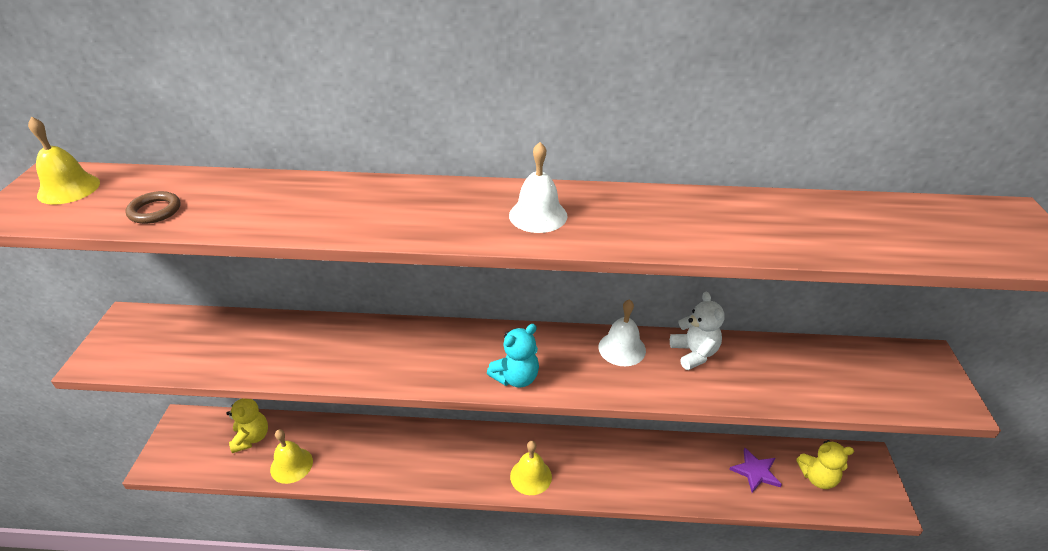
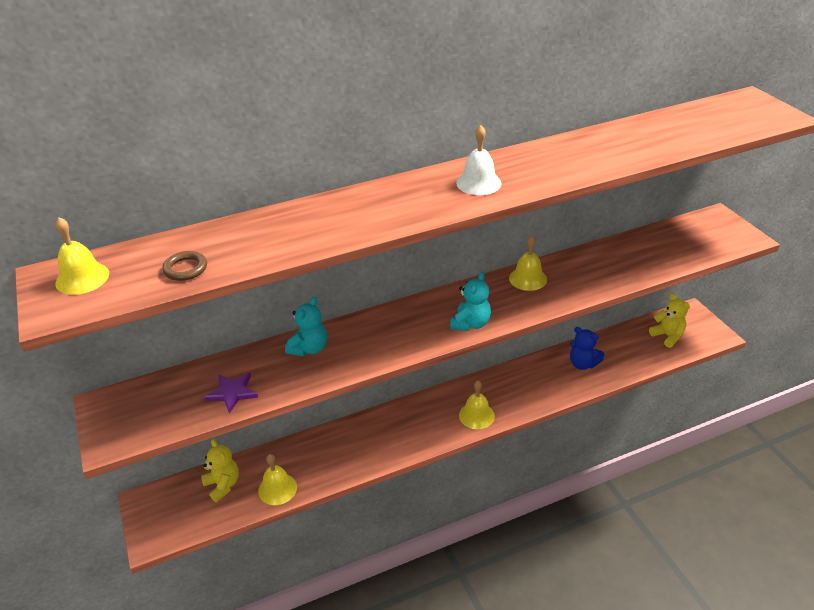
camera: 25 degrees left, 0 degrees up
(337, 338) = (309, 348): none -> turquoise teddy bear
(622, 348) = (528, 278): white bell -> yellow bell
(689, 468) = (582, 364): none -> blue teddy bear
(694, 353) = (577, 264): white teddy bear -> none
(755, 471) = (627, 348): purple star -> purple star (232, 393)
(817, 477) = (667, 336): yellow teddy bear -> yellow teddy bear turned 105 degrees counterclockwise

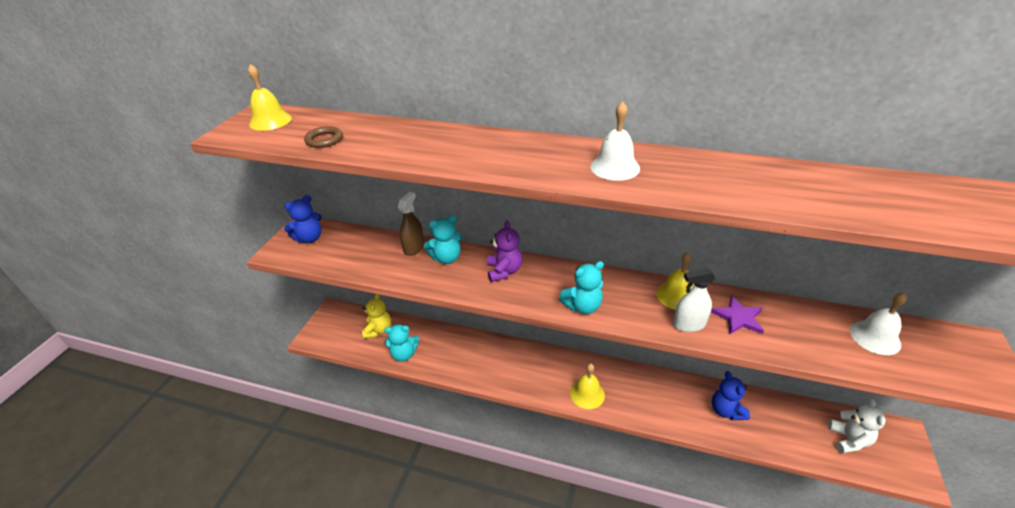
camera: 40 degrees right, 0 degrees up
(130, 409) = (309, 238): none -> blue teddy bear
(232, 393) = (369, 261): purple star -> purple star (738, 317)
(264, 357) = (414, 248): none -> brown spray bottle
(277, 489) = (404, 354): yellow bell -> turquoise teddy bear
(376, 331) = (504, 271): none -> purple teddy bear
(556, 295) = (689, 324): none -> white spray bottle
(666, 242) = (875, 337): none -> white bell
(667, 336) = (848, 440): yellow teddy bear -> white teddy bear

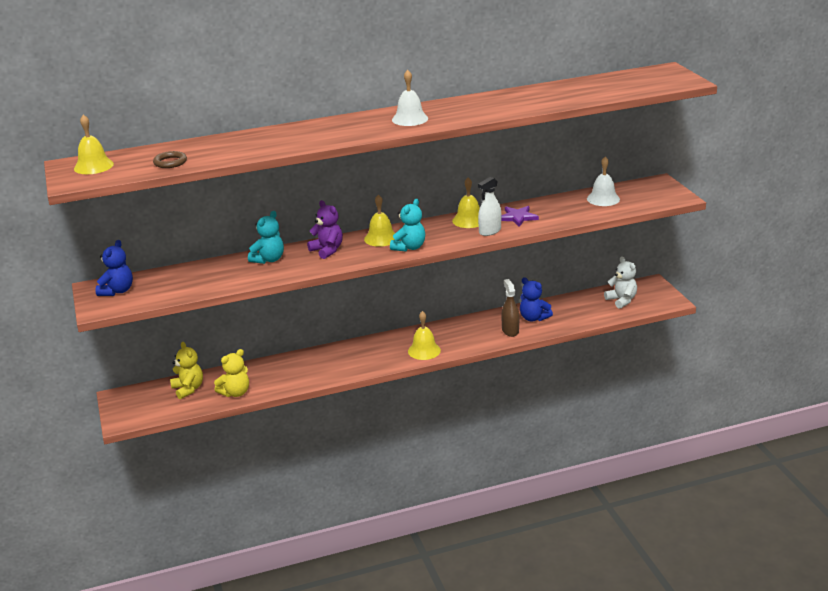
camera: 35 degrees left, 10 degrees down
(404, 354) = (235, 393): turquoise teddy bear -> yellow teddy bear
(414, 248) = (230, 264): brown spray bottle -> brown spray bottle (510, 331)
(566, 279) = (381, 238): none -> yellow bell

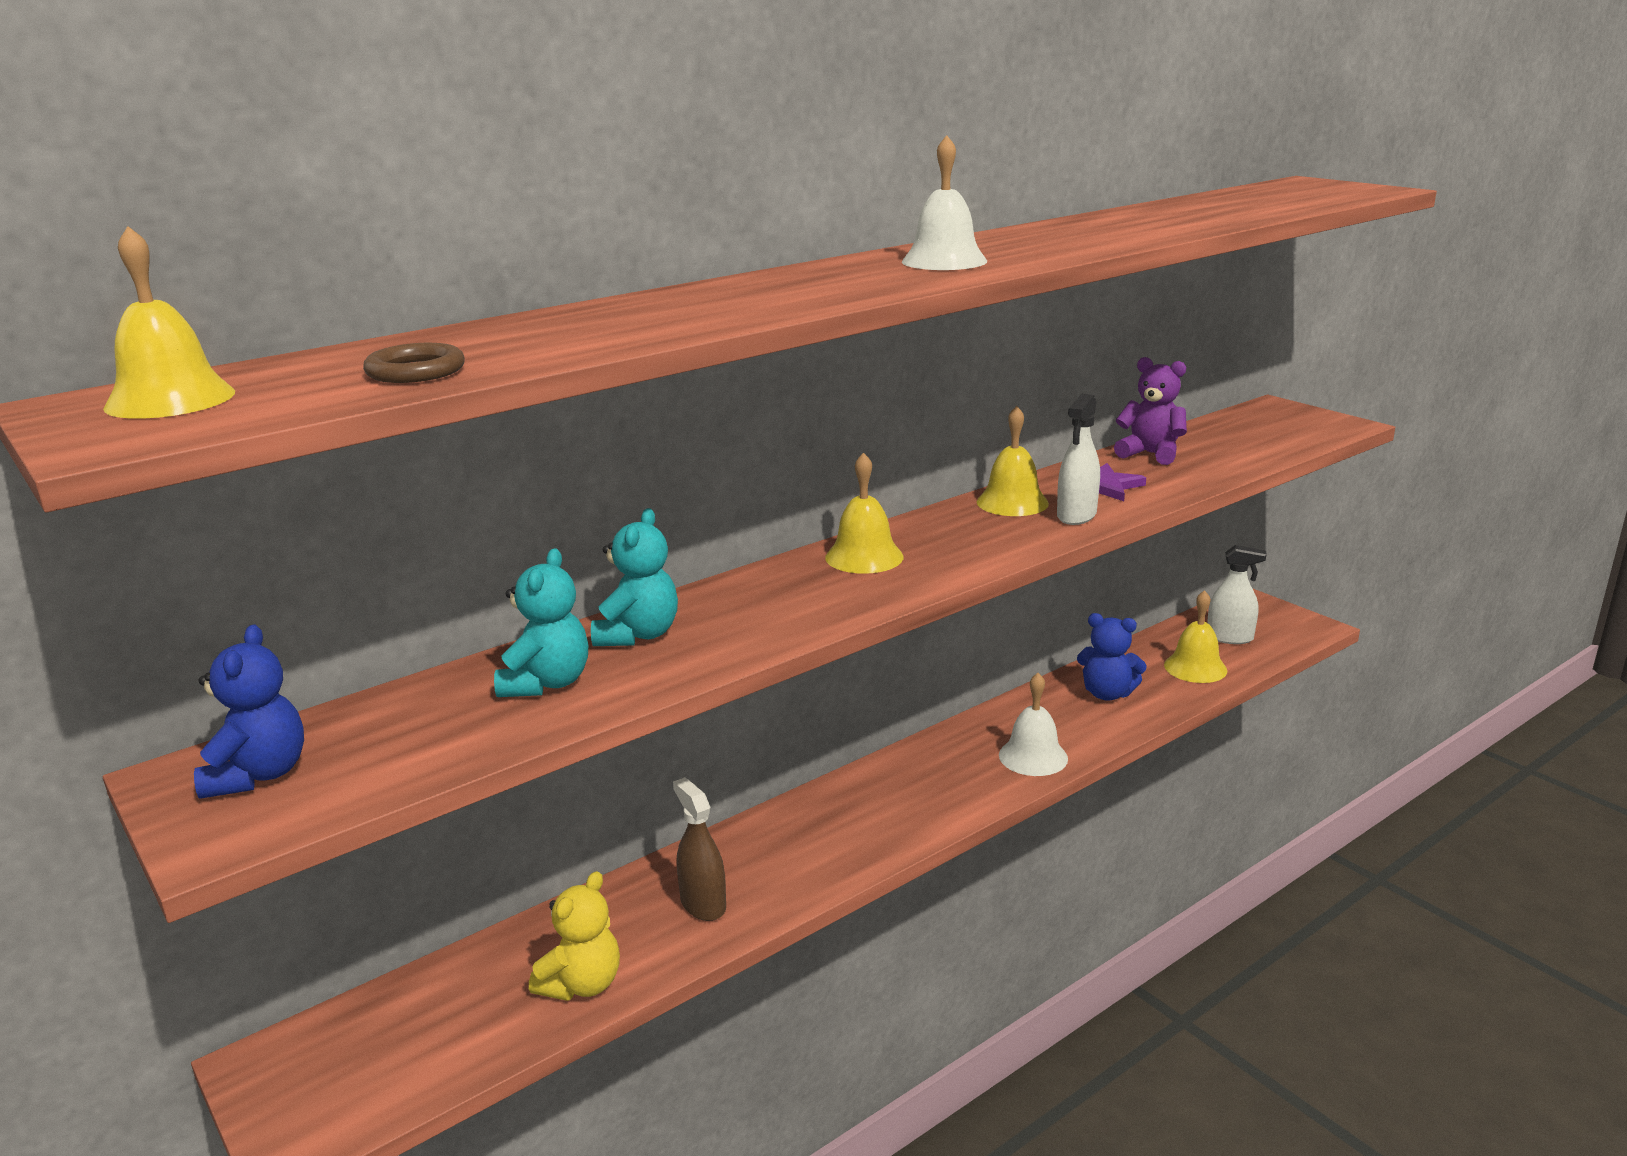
camera: 20 degrees left, 5 degrees down
(188, 389) = (452, 1000): yellow teddy bear -> none
(327, 250) = (765, 596): purple teddy bear -> purple teddy bear (1150, 454)
(409, 247) = (944, 566): turquoise teddy bear -> turquoise teddy bear (546, 683)
(424, 350) = (951, 795): yellow bell -> yellow bell (1195, 667)
(510, 331) = (1086, 725): brown spray bottle -> brown spray bottle (703, 904)
(603, 199) = (1217, 440): white bell -> white bell (1033, 756)
(621, 300) = (1230, 638): white teddy bear -> white spray bottle

